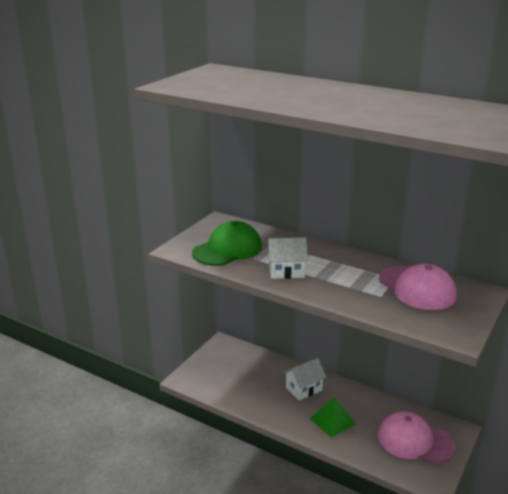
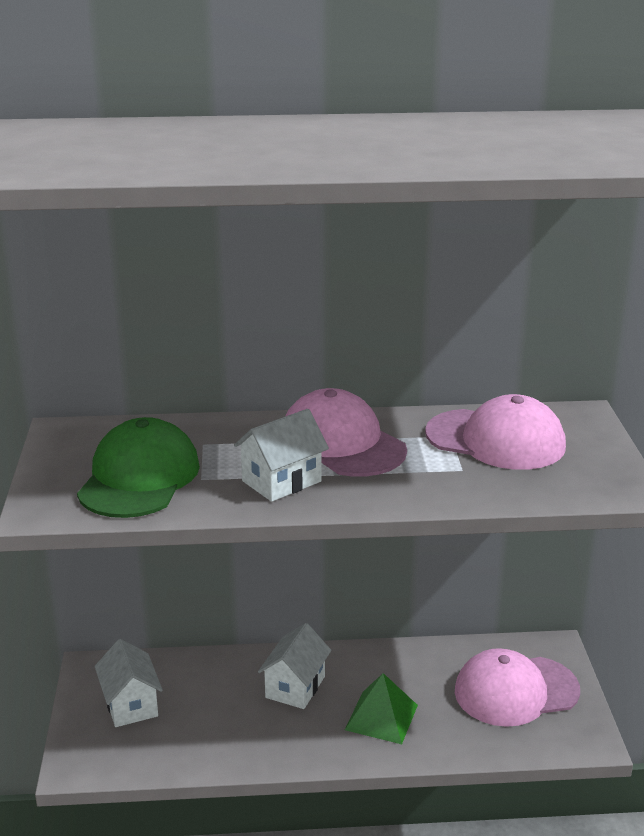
camera: 35 degrees left, 0 degrees up
(225, 364) = (130, 704): none -> white house
(335, 264) = (341, 443): none -> pink cap

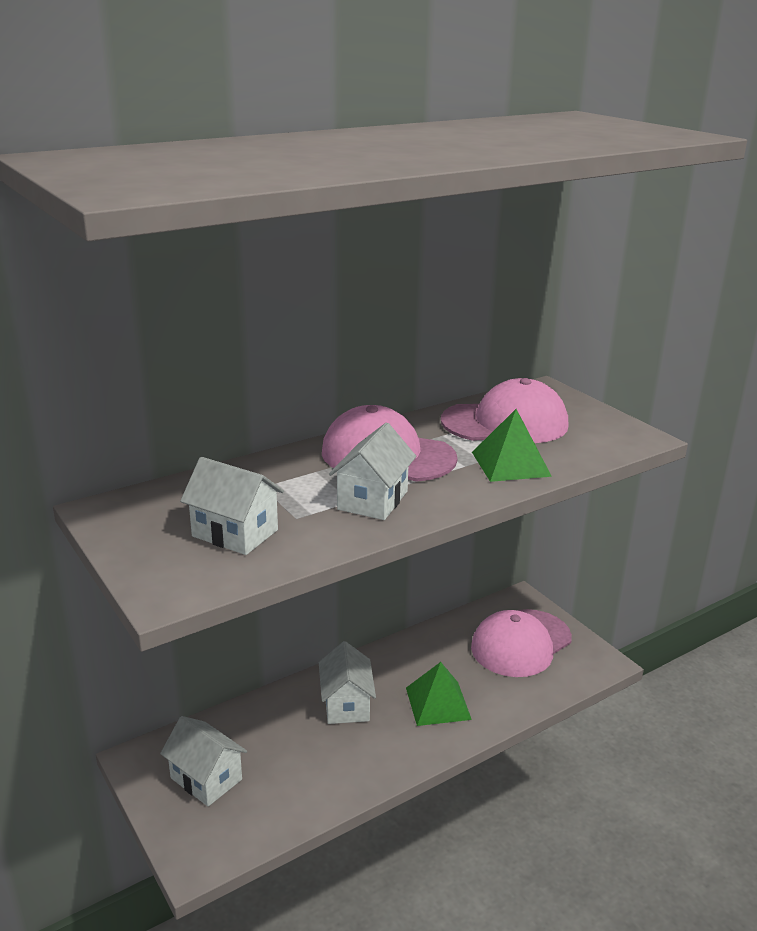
camera: 30 degrees left, 0 degrees up
(139, 478) = (235, 533): green cap -> white house
(450, 482) = (510, 464): none -> green pyramid

